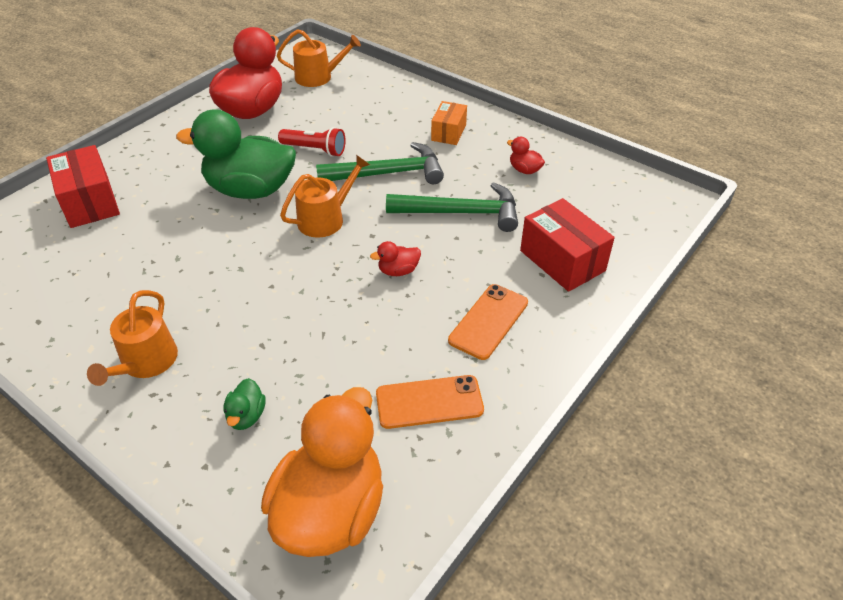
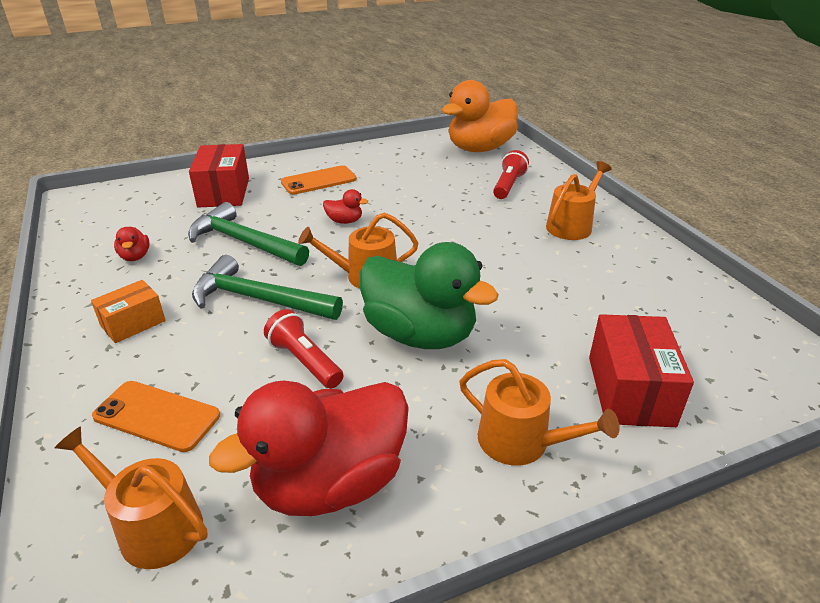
camera: 150 degrees left, 10 degrees down
(158, 154) = (521, 442): none -> orange watering can
(246, 416) = (508, 185): green duck -> red flashlight
(429, 402) = (395, 163): orange phone -> orange phone (156, 416)

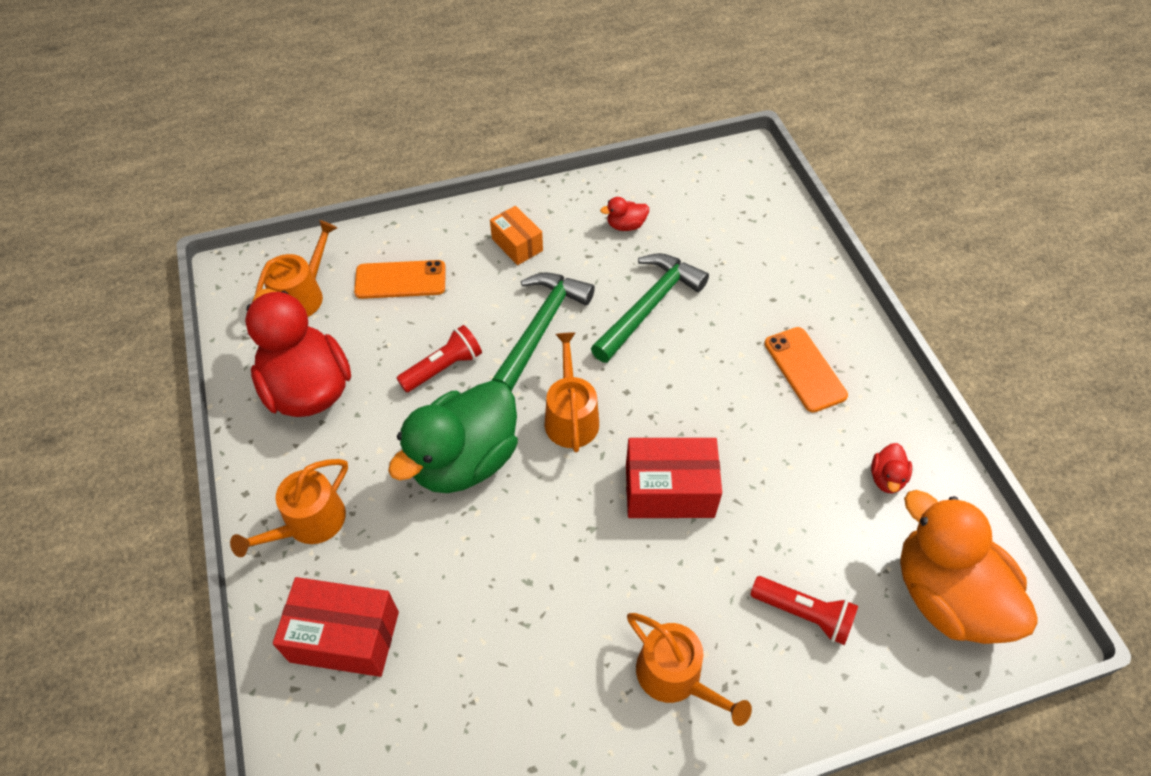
camera: 95 degrees right, 20 degrees up
(156, 416) = (400, 280): orange phone -> orange phone turned 60 degrees clockwise
(224, 192) = (767, 276): red box -> red box (669, 490)
(344, 221) = (693, 398): red duck -> red duck (886, 478)

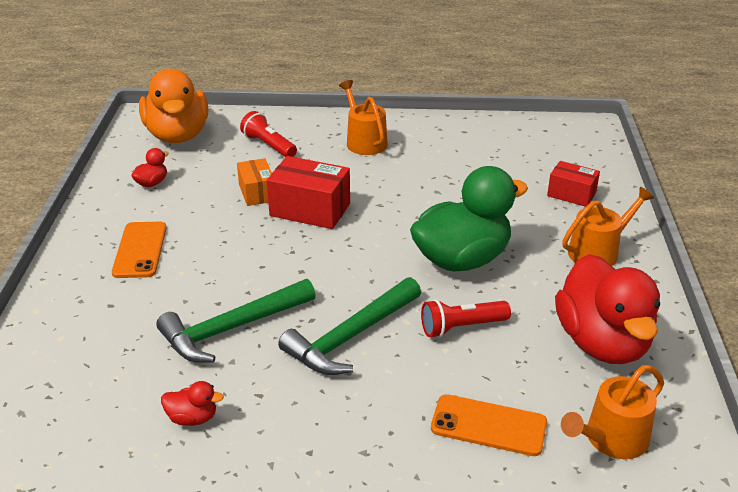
camera: 160 degrees left, 20 degrees down
(344, 636) = (571, 194): red box -> red box, size x0.62
(517, 245) = (334, 430): orange box -> orange box (257, 192)
(571, 417) = (359, 266): orange watering can -> none

